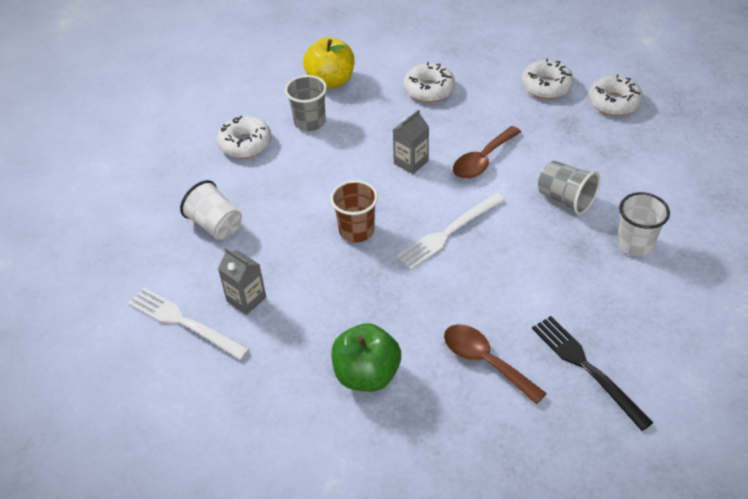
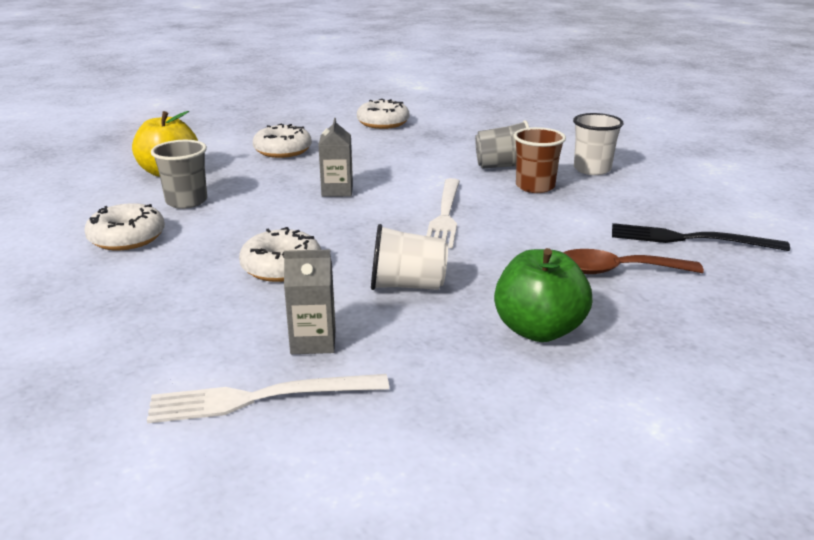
camera: 45 degrees left, 20 degrees down
(216, 225) = (180, 305): white cup -> white cup (407, 285)
(356, 230) = (356, 246): brown cup -> brown cup (535, 186)
(482, 160) = (400, 170): brown spoon -> none
(613, 102) = (448, 116): white donut -> white donut (281, 267)

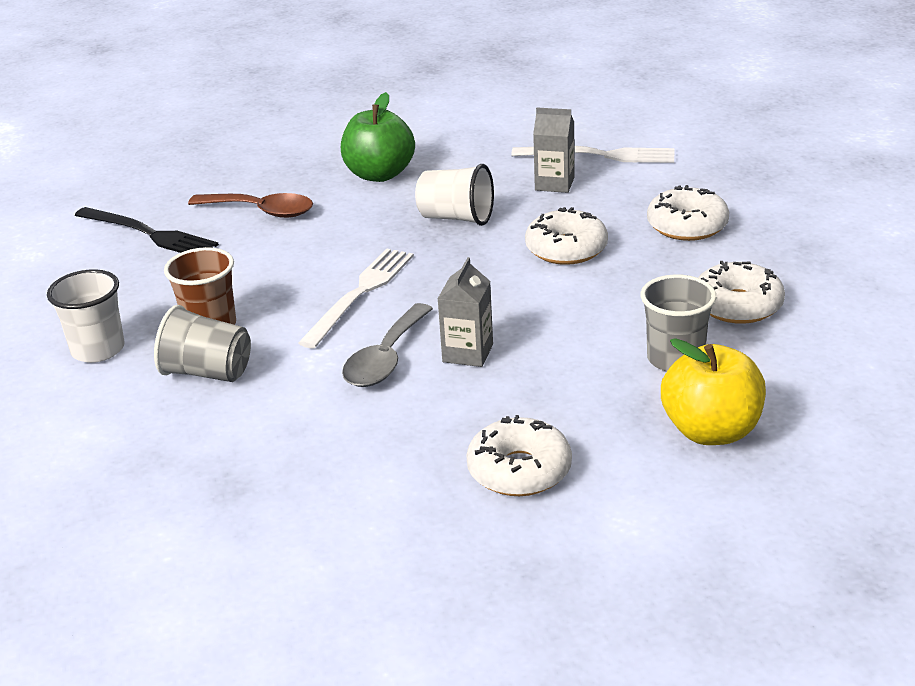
camera: 160 degrees left, 5 degrees up
(383, 123) = (293, 546): white donut -> white donut (687, 226)
(392, 183) = (386, 358): none -> grey spoon

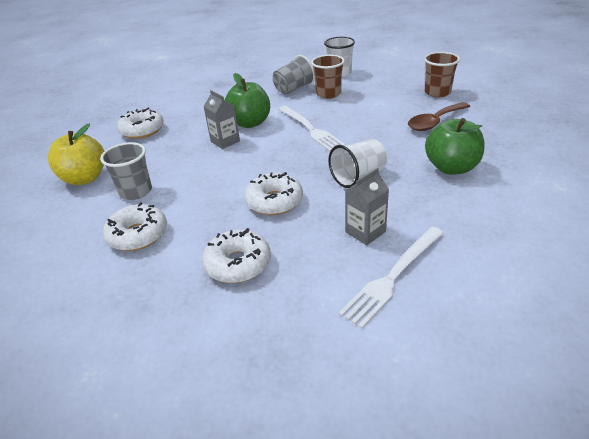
camera: 125 degrees right, 5 degrees up
(148, 234) = (437, 92): black fork -> brown cup
(386, 358) = (250, 123): grey spoon -> green apple

